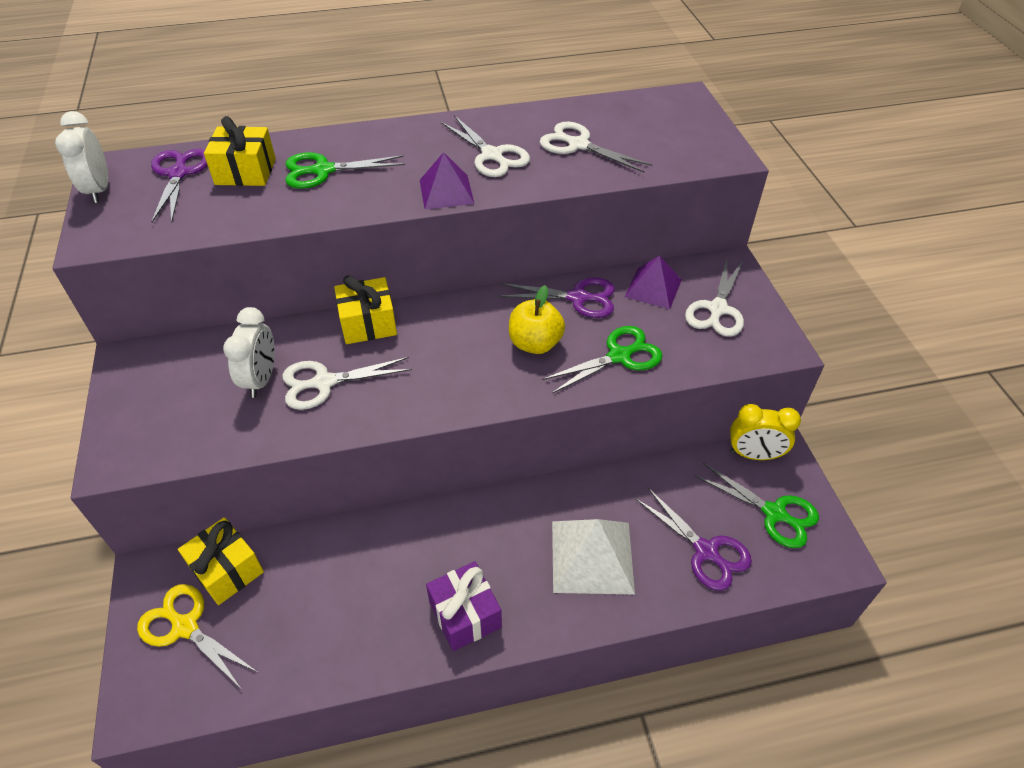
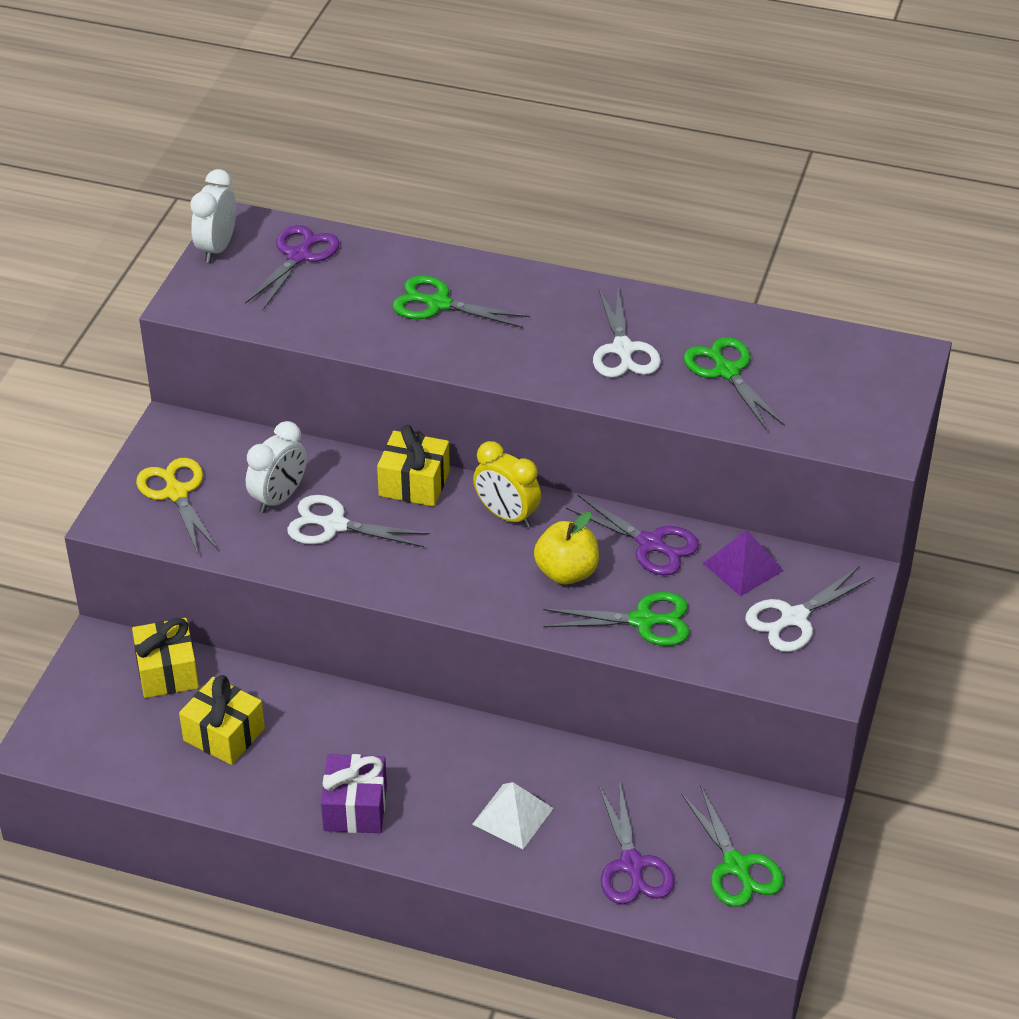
camera: 30 degrees right, 5 degrees down
(185, 626) = (107, 702): yellow scissors -> yellow scissors (176, 493)
(245, 172) = (362, 277): yellow gift -> yellow gift (224, 734)
(446, 191) = (543, 374): purple pyramid -> none
(578, 145) = (726, 371): white scissors -> green scissors
(592, 556) = (513, 816): white pyramid -> white pyramid, size x0.66
(754, 455) = (767, 804): yellow clock -> yellow clock (506, 515)

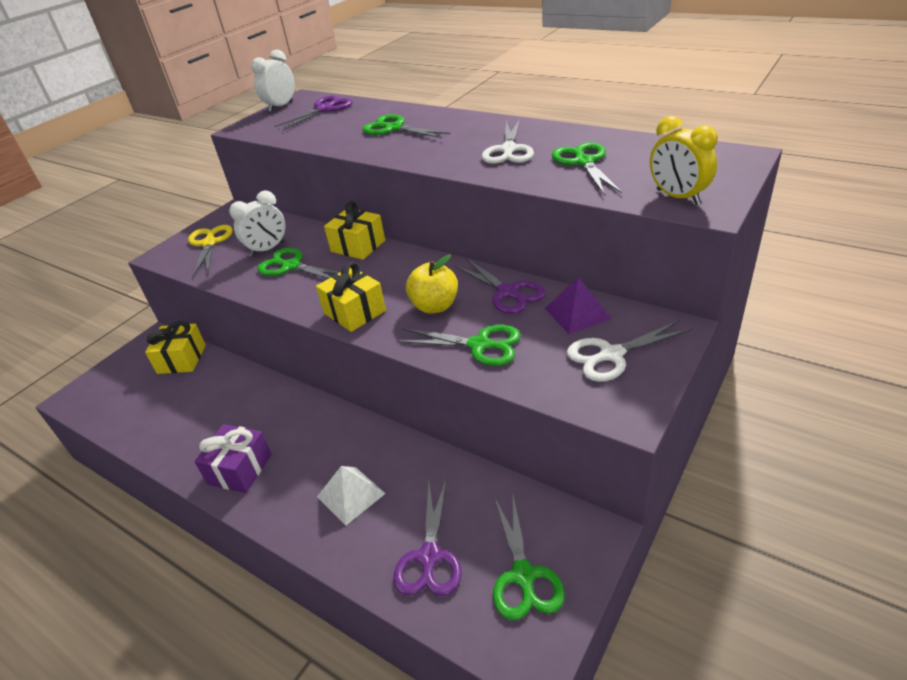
camera: 20 degrees right, 5 degrees down
(224, 734) = (188, 403): yellow gift -> yellow gift (354, 312)
(334, 525) = (291, 266): white scissors -> green scissors
(506, 515) = (409, 268): yellow clock -> yellow clock (677, 197)

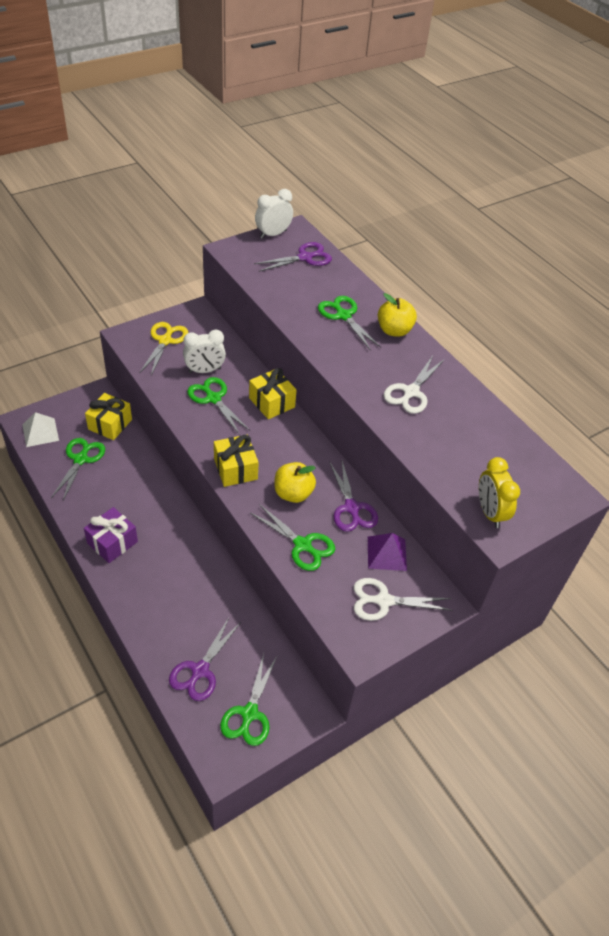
camera: 15 degrees right, 10 degrees up
(351, 495) = (174, 601): white pyramid -> white pyramid (40, 432)
(453, 121) = (394, 330): none -> yellow apple
(583, 162) = (455, 437): green scissors -> green scissors (81, 459)

